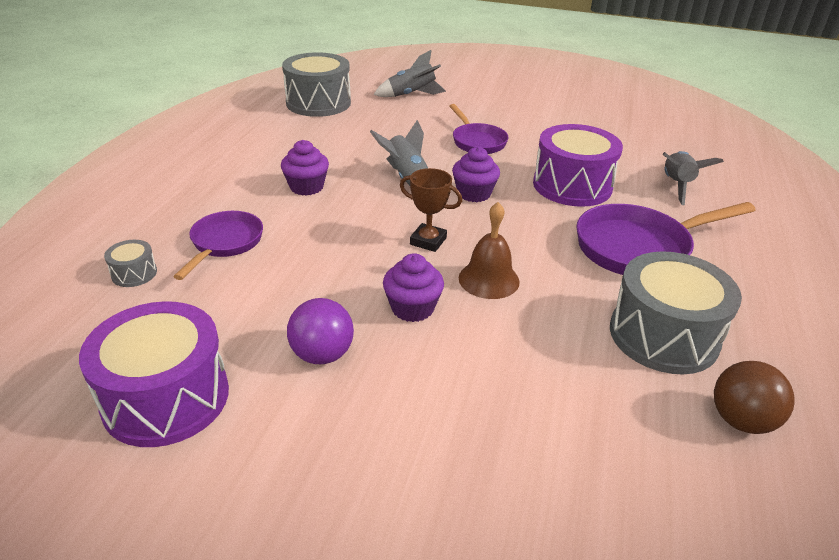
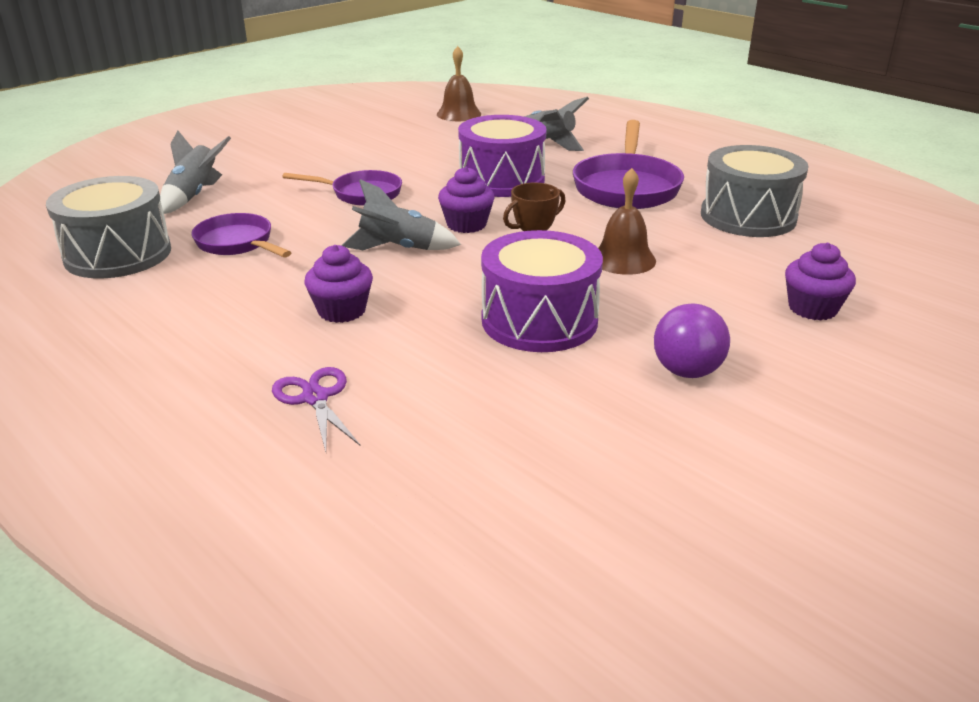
camera: 60 degrees left, 5 degrees down
(134, 273) = (427, 478): grey drum -> none
(166, 398) = (708, 485): purple drum -> purple drum (539, 320)
(201, 211) = (315, 397): none -> purple scissors
(224, 243) = (419, 393): purple pan -> purple pan (238, 243)
(412, 308) = (642, 306): purple cupcake -> purple cupcake (812, 308)
(677, 132) = (458, 114): none -> brown bell
(741, 420) = (852, 224): brown ball -> none

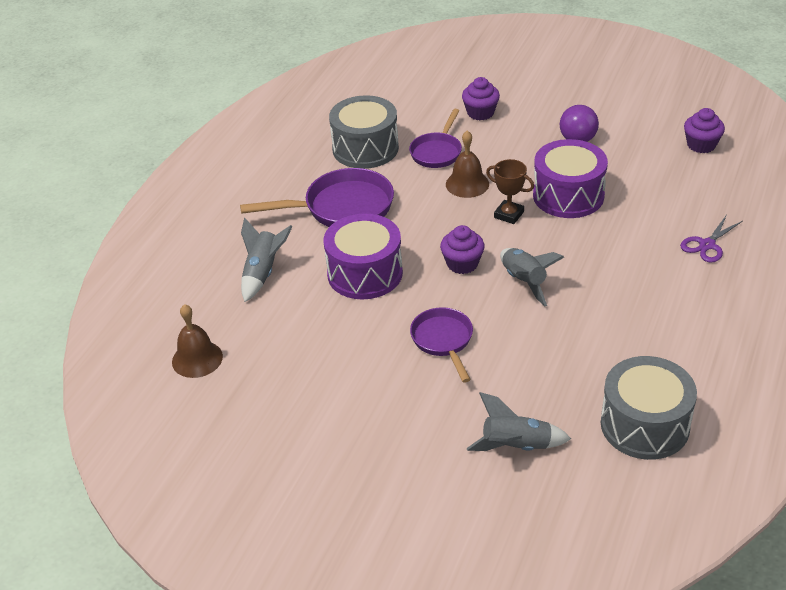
camera: 110 degrees left, 10 degrees up
(238, 243) = (577, 367): purple pan -> purple pan (437, 152)
(342, 311) = (621, 272): purple cupcake -> purple cupcake (701, 145)

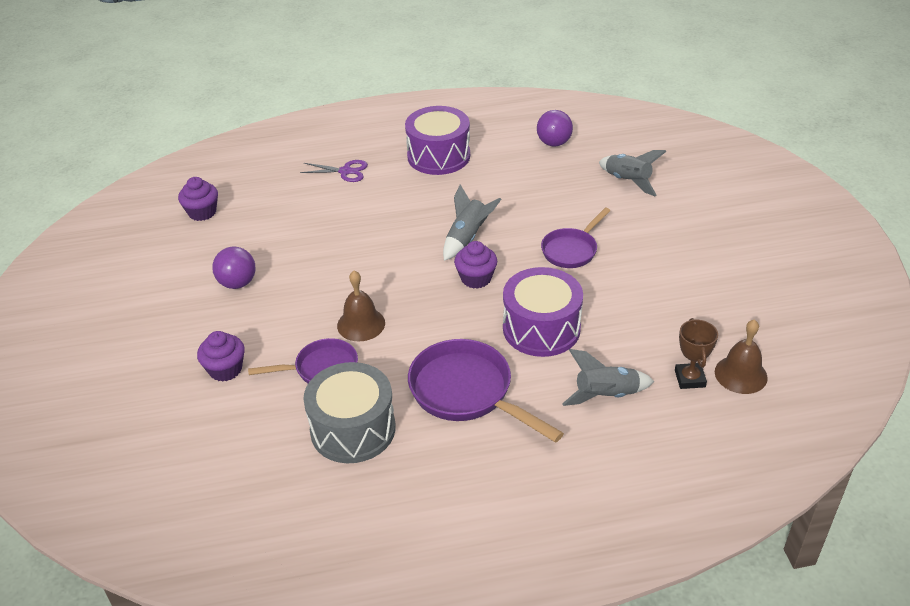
camera: 125 degrees left, 0 degrees up
(509, 215) = (387, 280): brown trophy -> brown trophy (690, 378)
(568, 195) = (333, 257): purple drum -> purple drum (438, 156)
(644, 425) = (554, 143): grey drum -> purple ball

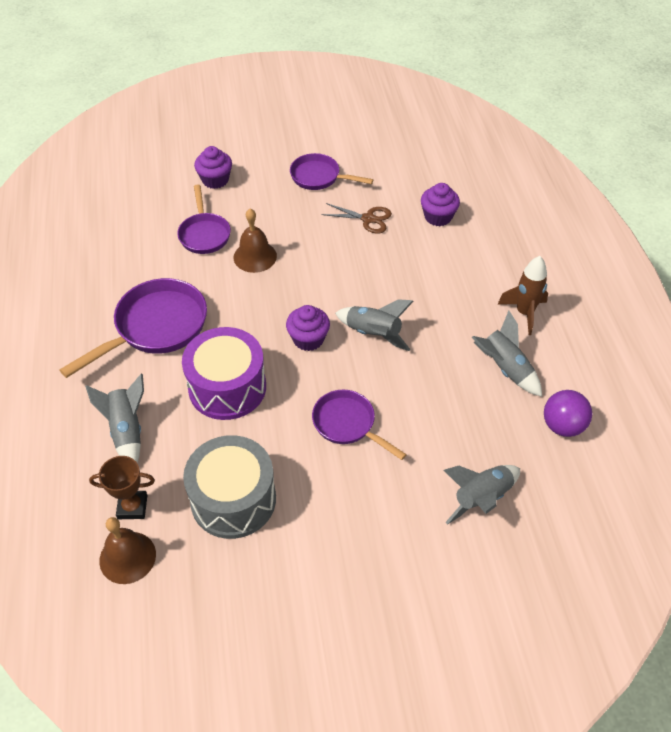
camera: 90 degrees right, 10 degrees up
(202, 212) = (420, 147): purple cupcake -> purple cupcake (438, 217)
(237, 283) = (319, 177): purple ball -> purple pan
(311, 245) = (368, 219): none -> brown scissors
(346, 171) = (490, 238): purple scissors -> none
(353, 429) = (133, 255): grey drum -> grey drum (233, 499)
(438, 156) = (524, 313): purple drum -> brown rocket
(500, 167) = (504, 368): none -> grey rocket

